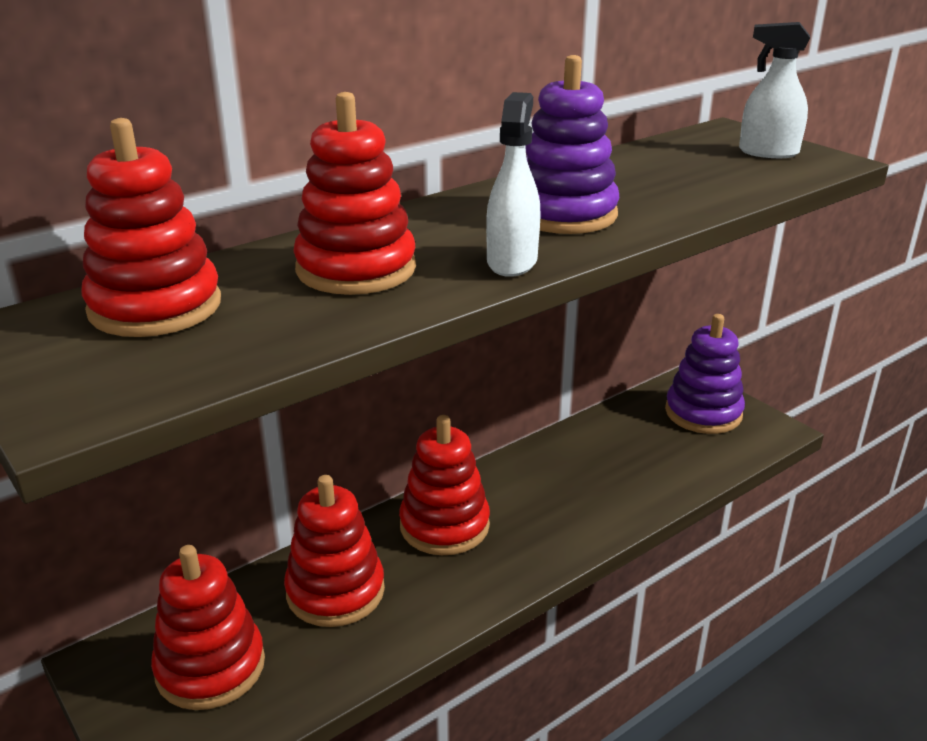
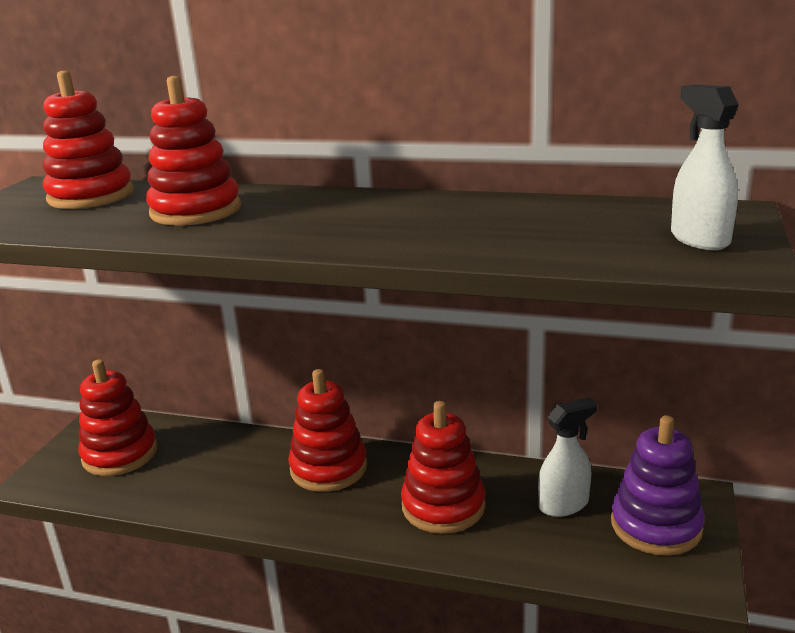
camera: 55 degrees right, 5 degrees down
(335, 591) = (219, 461): red stacking toy -> red stacking toy (443, 506)
(512, 262) = (263, 237): white spray bottle -> white spray bottle (564, 504)
(564, 214) = (382, 224): purple stacking toy -> none

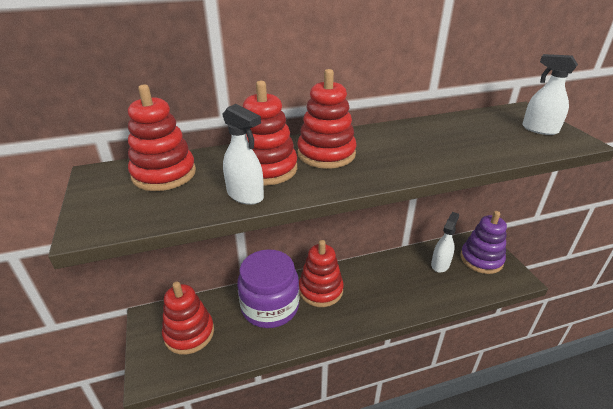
camera: 35 degrees left, 10 degrees up
(127, 229) = (245, 195): none -> white spray bottle
(241, 462) = (270, 306): none -> purple jar
(443, 506) = (394, 287): red stacking toy -> red stacking toy (326, 154)

